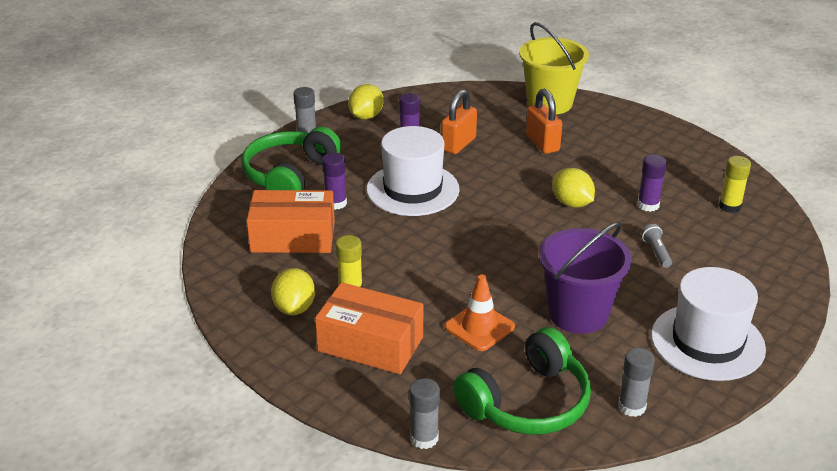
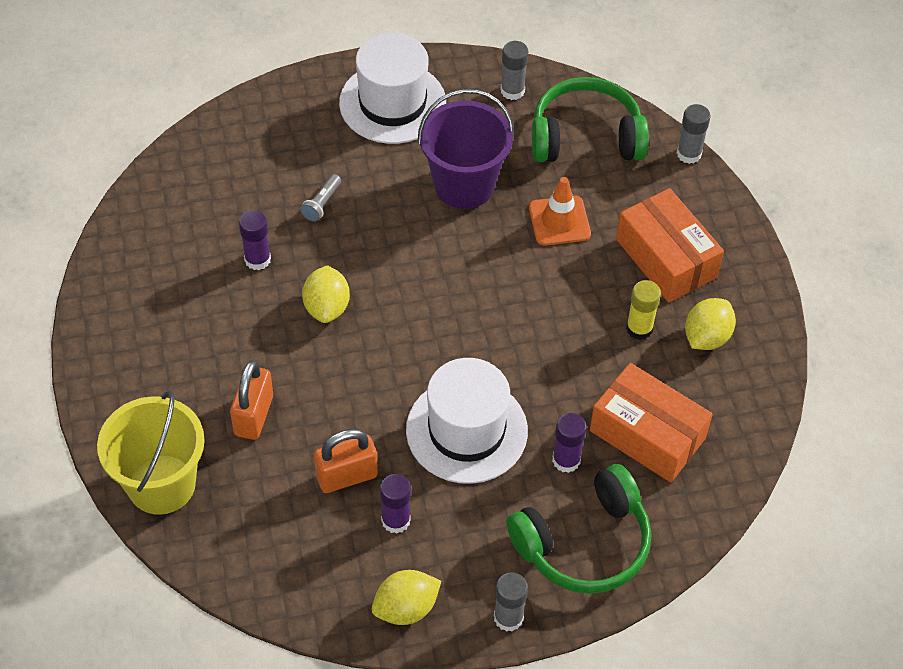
camera: 145 degrees left, 20 degrees up
(730, 206) = (185, 211): yellow glue stick -> none

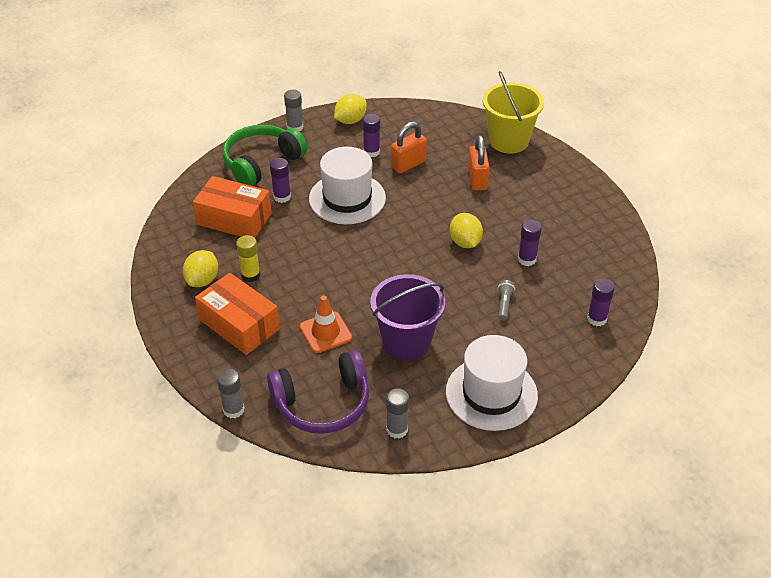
camera: 165 degrees right, 10 degrees down
(220, 157) = (596, 319): none -> purple glue stick
(586, 136) = (323, 404): green headphones -> purple headphones

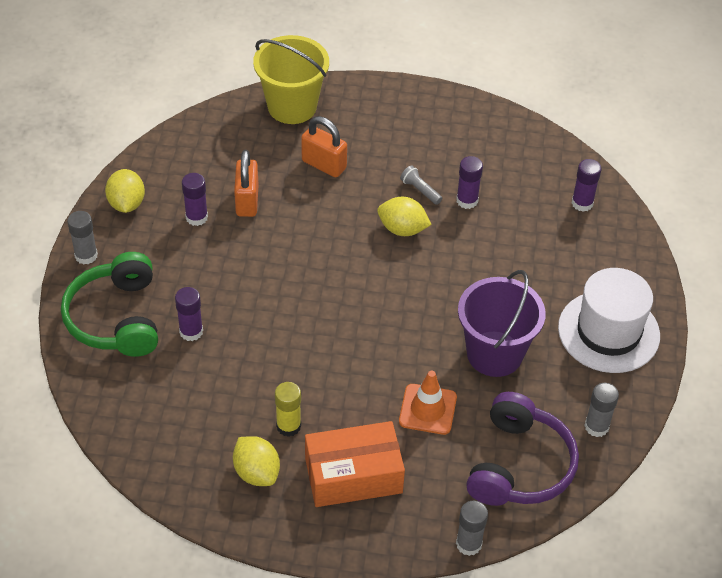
camera: 55 degrees left, 5 degrees up
(234, 219) = (185, 392): orange box -> none
(347, 198) = (249, 279): white hat -> none
(504, 304) = (509, 253): grey flashlight -> grey flashlight (420, 190)

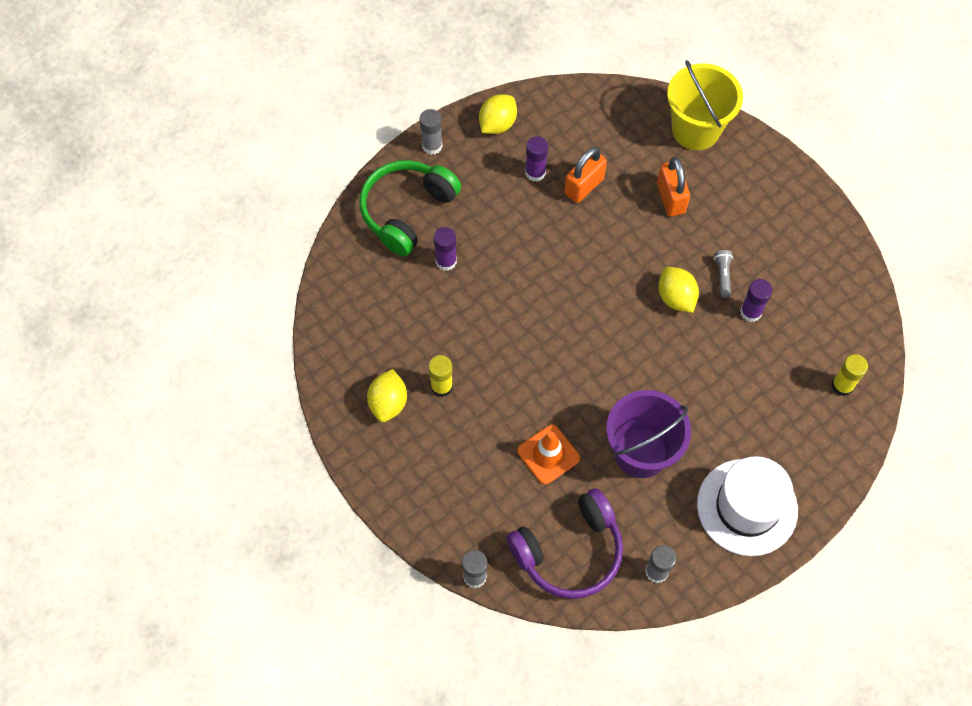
camera: 45 degrees right, 15 degrees up
(353, 475) = (448, 460): orange box -> none
(582, 203) = (842, 385): purple glue stick -> yellow glue stick

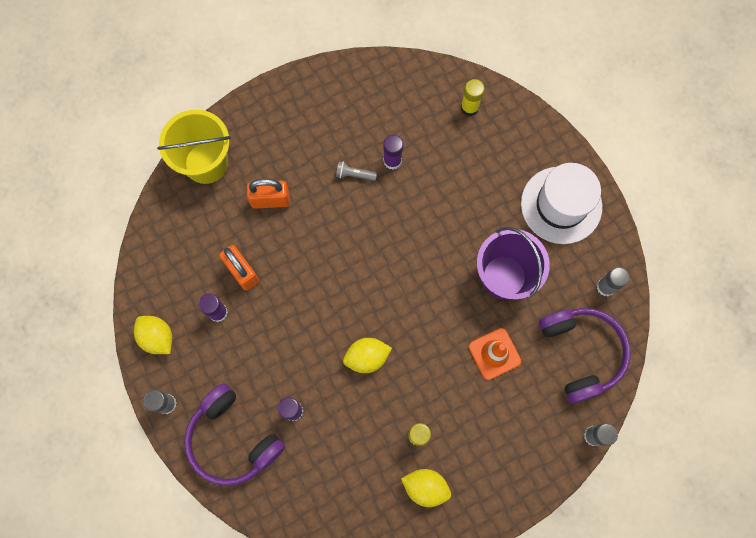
camera: 80 degrees left, 10 degrees up
(407, 211) = (232, 439): green headphones -> purple headphones
(676, 298) = (368, 217): yellow lemon -> yellow lemon (367, 357)

